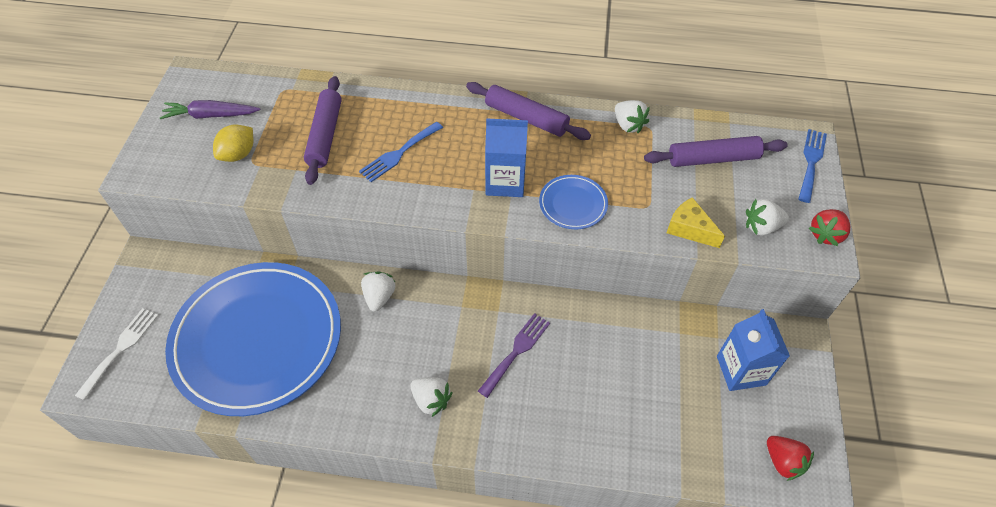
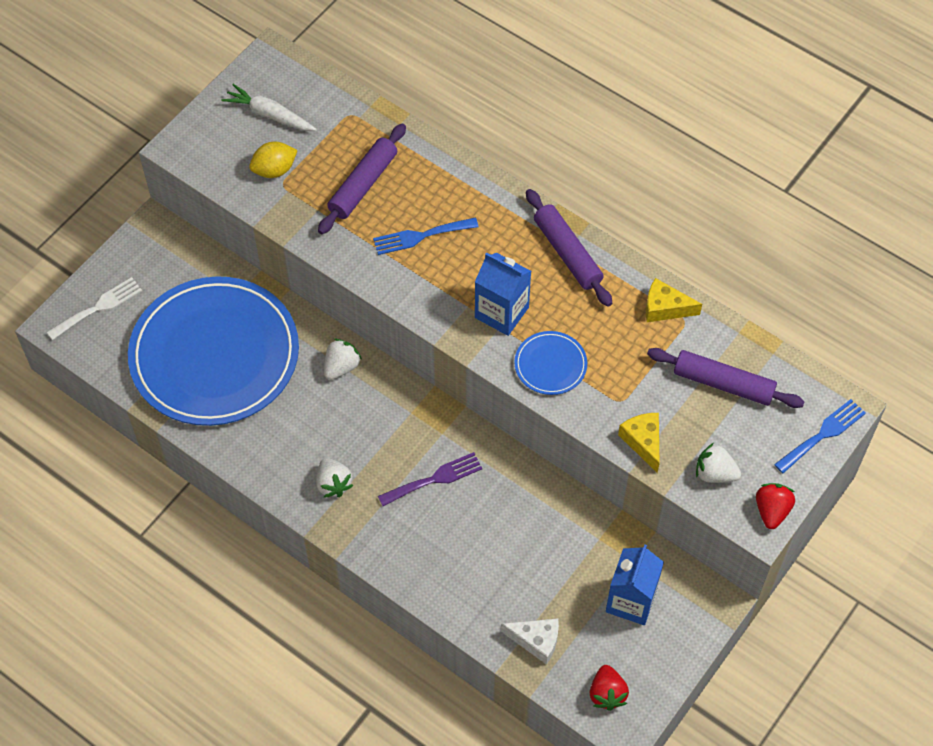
camera: 30 degrees right, 5 degrees up
(211, 115) = (269, 114): purple carrot -> white carrot
(628, 125) = (665, 308): white strawberry -> yellow cheese
(694, 447) = (536, 641): none -> white cheese
(825, 234) = (771, 511): red strawberry -> red strawberry turned 120 degrees clockwise

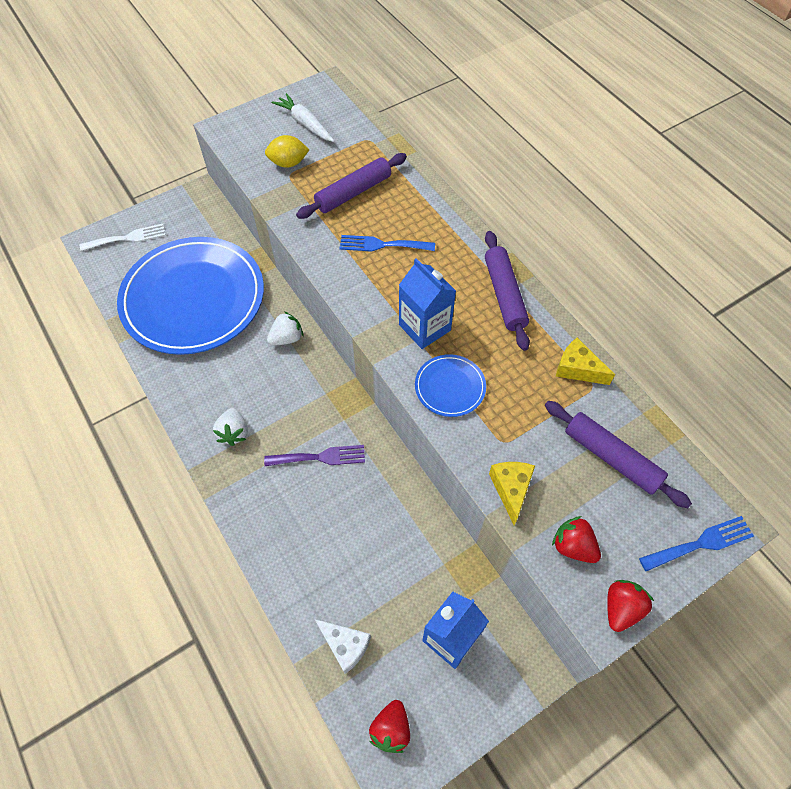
camera: 20 degrees right, 0 degrees up
(714, 473) = (573, 546): white strawberry -> red strawberry

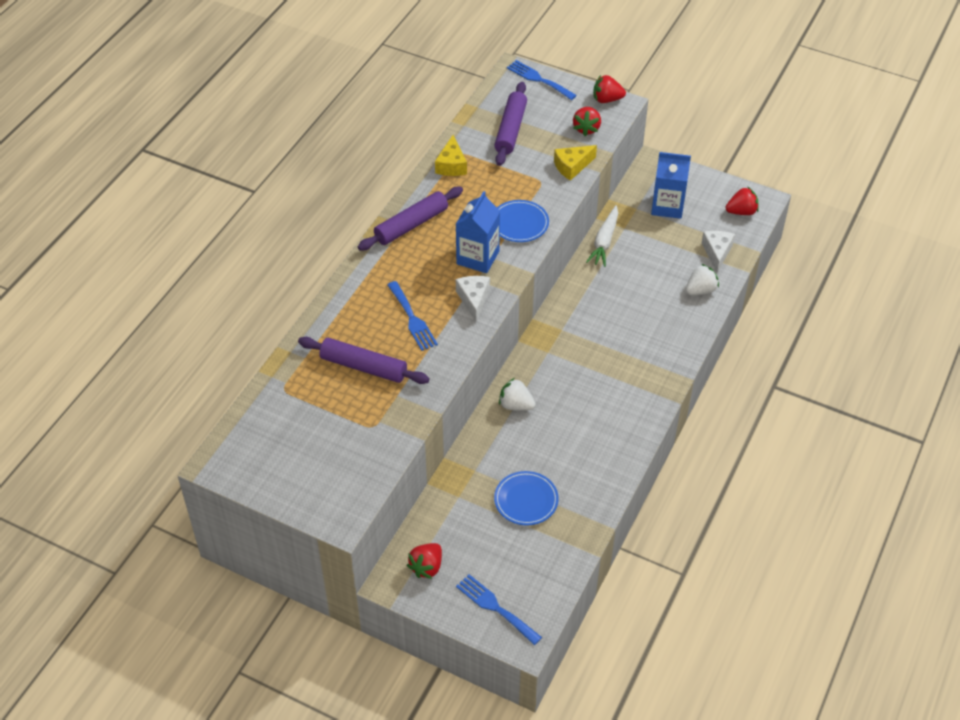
camera: 120 degrees left, 10 degrees down
(128, 238) = (495, 607): white fork -> blue fork
(193, 215) = (426, 567): none -> red strawberry
(193, 299) = (526, 500): blue plate -> blue plate, size x0.41
(234, 433) = (628, 392): white strawberry -> white strawberry (700, 290)
(288, 163) = (357, 435): yellow lemon -> none
(305, 123) = (291, 452): white carrot -> white carrot (604, 241)
(320, 457) = (604, 328): purple fork -> none
(372, 299) = (473, 299): none -> white cheese

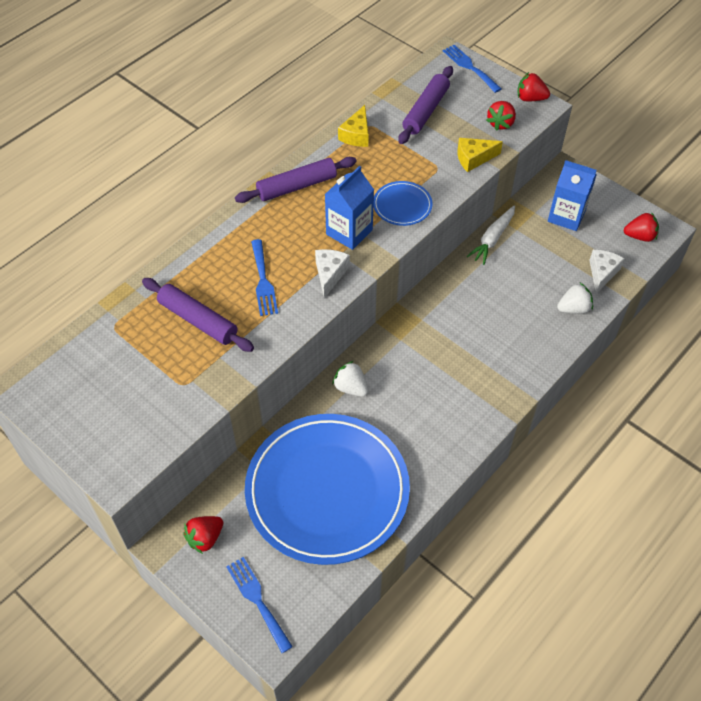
camera: 15 degrees right, 5 degrees up
(526, 500) = (327, 490): blue plate -> blue plate, size x2.46

